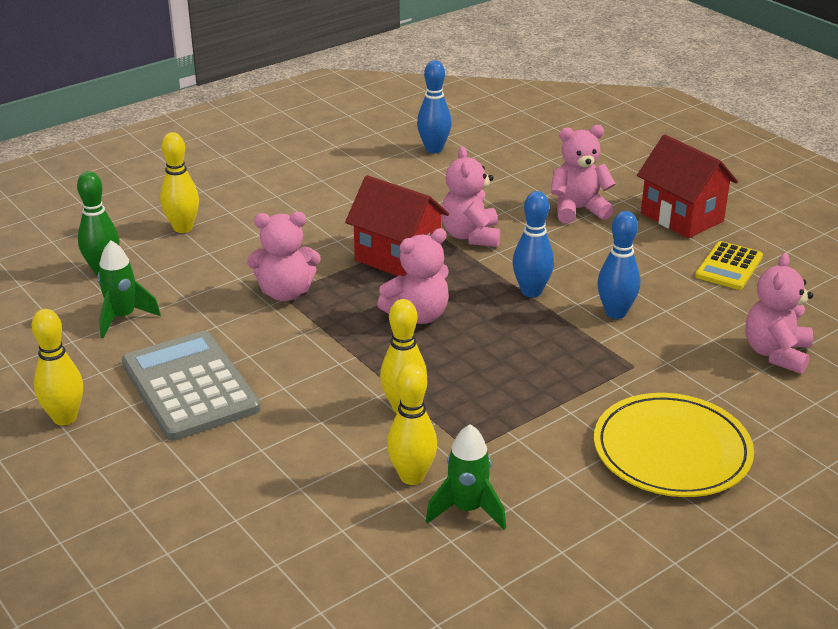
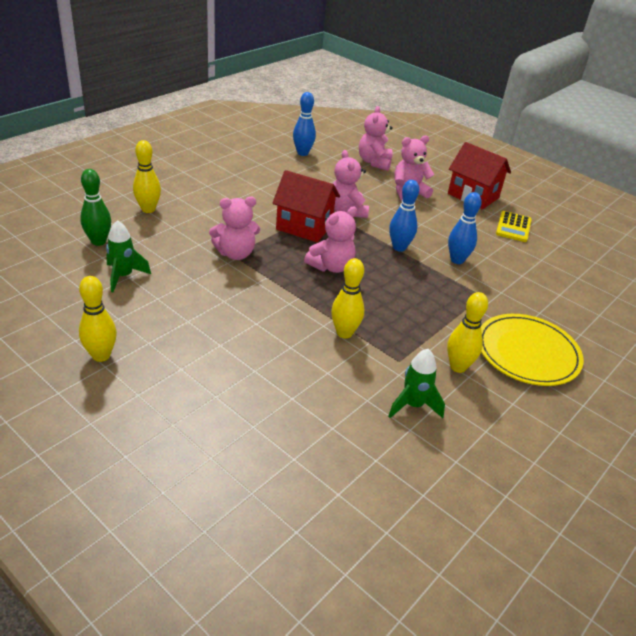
camera: 15 degrees left, 5 degrees up
(190, 387) = (188, 326): grey calculator -> none
(412, 476) = (367, 383): yellow bowling pin -> yellow bowling pin (458, 367)
(776, 353) = (563, 283): pink teddy bear -> pink teddy bear (374, 162)

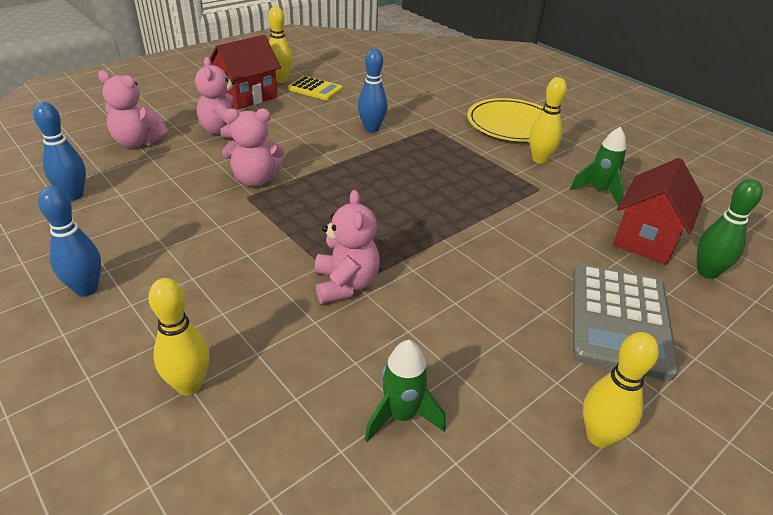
camera: 80 degrees left, 0 degrees up
(98, 241) = (288, 459): green bowling pin -> green bowling pin (707, 272)
(214, 385) = (619, 320): none -> grey calculator
(304, 227) = (287, 217): red house -> red house (646, 239)
(331, 266) = (380, 207): pink teddy bear -> none
(344, 333) = (504, 215): yellow bowling pin -> yellow bowling pin (280, 80)
(399, 247) = (344, 157): blue bowling pin -> blue bowling pin (86, 289)

